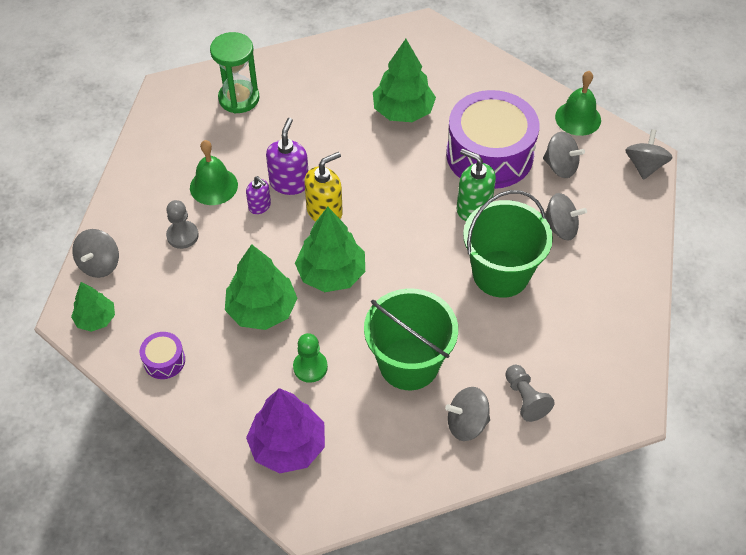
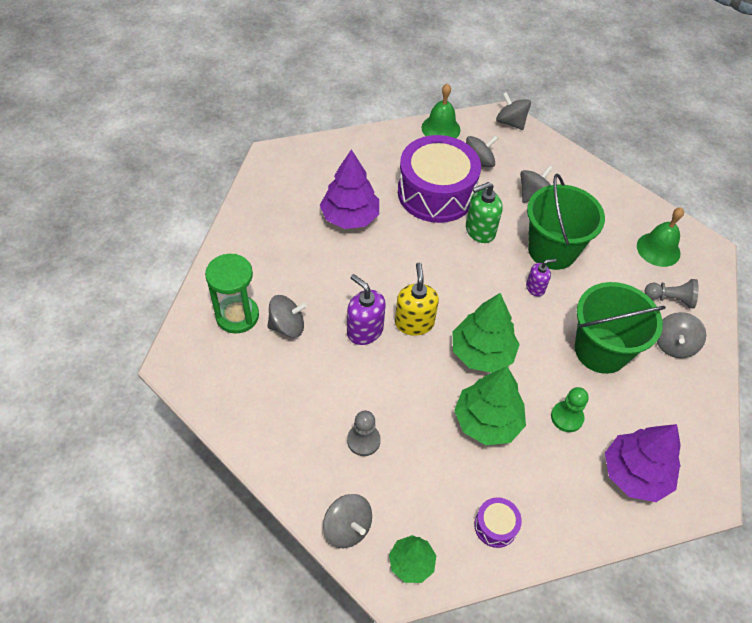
camera: 60 degrees left, 0 degrees up
(213, 186) = (324, 387): green bell -> green bell (658, 249)
(253, 133) = (287, 326): none -> grey spinning top
(260, 206) = (374, 364): purple soap dispenser -> purple soap dispenser (535, 288)
(403, 111) = (350, 217): green tree -> purple tree

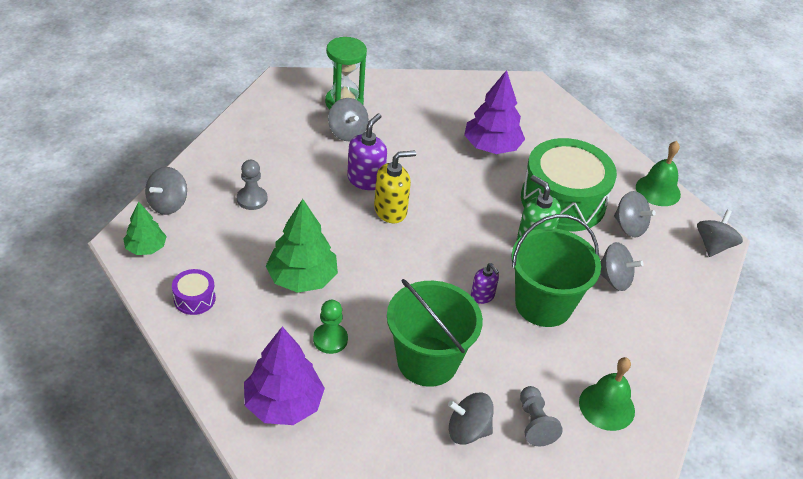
camera: 70 degrees right, 10 degrees down
(436, 193) = (563, 201): purple drum -> green drum
(482, 353) = (379, 264): green tree -> none

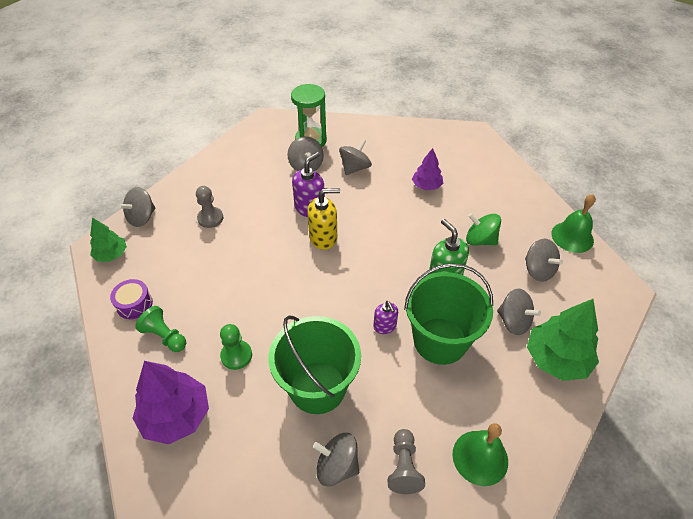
camera: 15 degrees right, 5 degrees up
(243, 328) = (165, 336): none -> green pawn
(302, 278) = (230, 294): green tree -> green tree (556, 359)
(492, 147) = (426, 186): purple tree -> purple tree, size x0.60
(563, 201) = (480, 240): green drum -> green spinning top
(713, 246) = (618, 296): grey spinning top -> grey spinning top (355, 168)

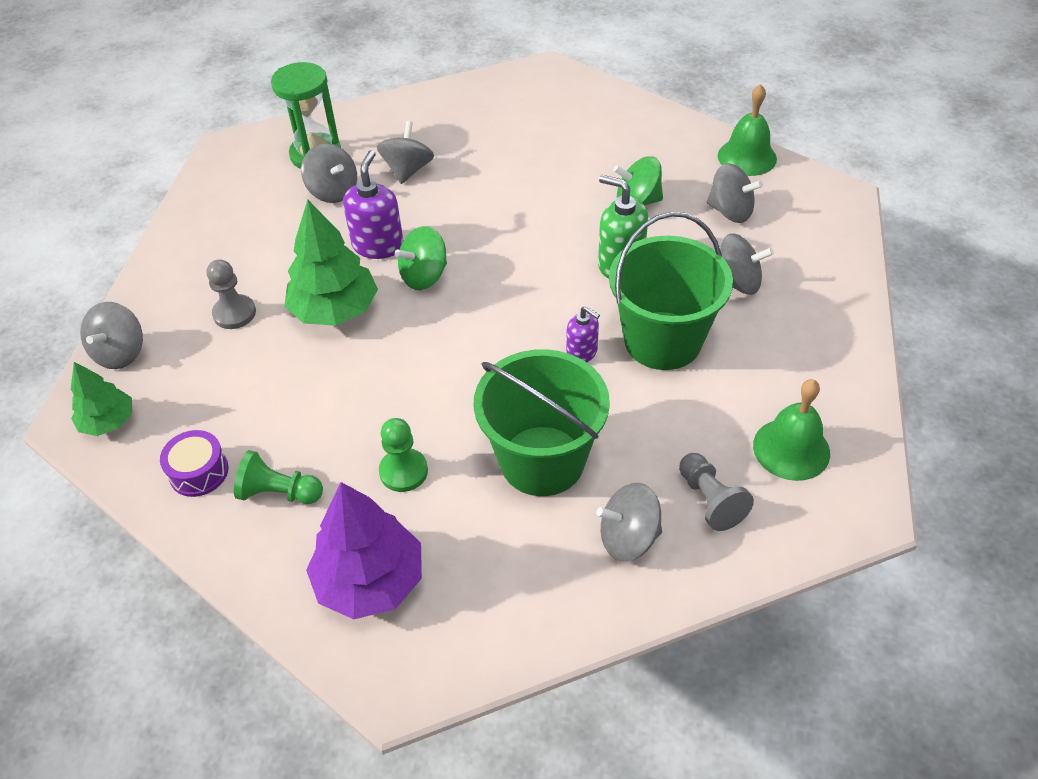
camera: 25 degrees left, 0 degrees up
(323, 237) = (424, 276): yellow soap dispenser -> green spinning top
(426, 186) = (524, 159): purple tree -> none
(556, 359) = (812, 304): green tree -> green tree (335, 310)

